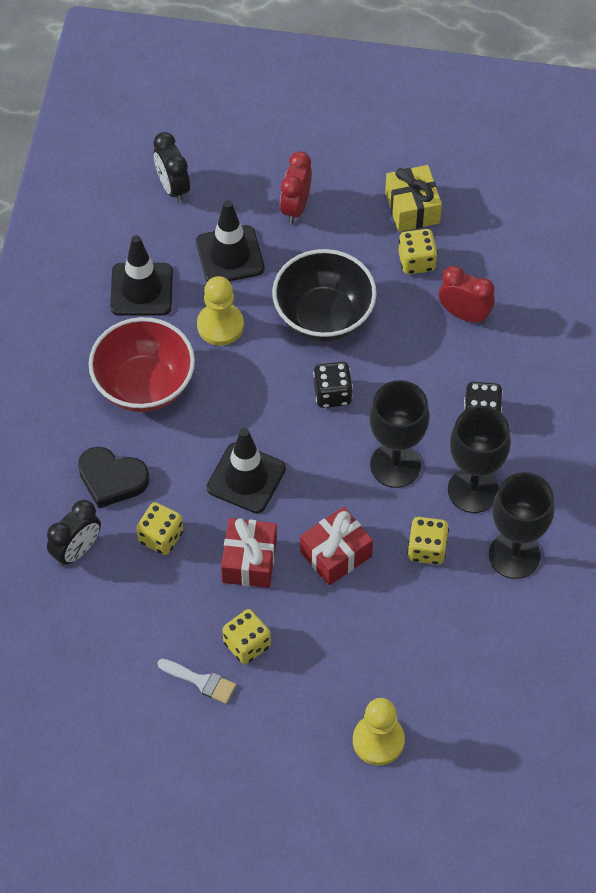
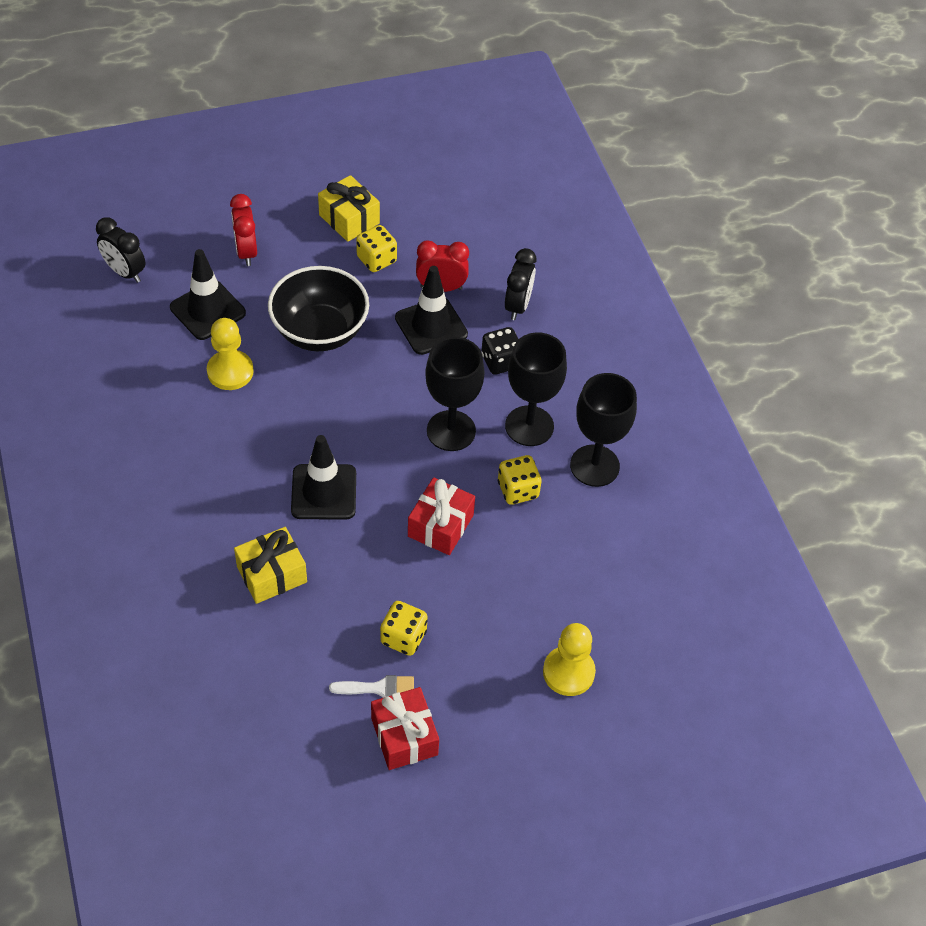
camera: 30 degrees left, 5 degrees down
(77, 551) = (197, 618): black clock -> black clock (518, 306)
(112, 479) = (197, 541): black heart -> none
(141, 289) = (140, 367): black traffic cone -> black traffic cone (431, 326)
(144, 385) = (186, 447): red bowl -> none
(161, 537) = (272, 574): yellow dice -> yellow gift
(249, 561) = (365, 563): red gift -> red gift (404, 736)
(332, 394) = (363, 392): black dice -> none

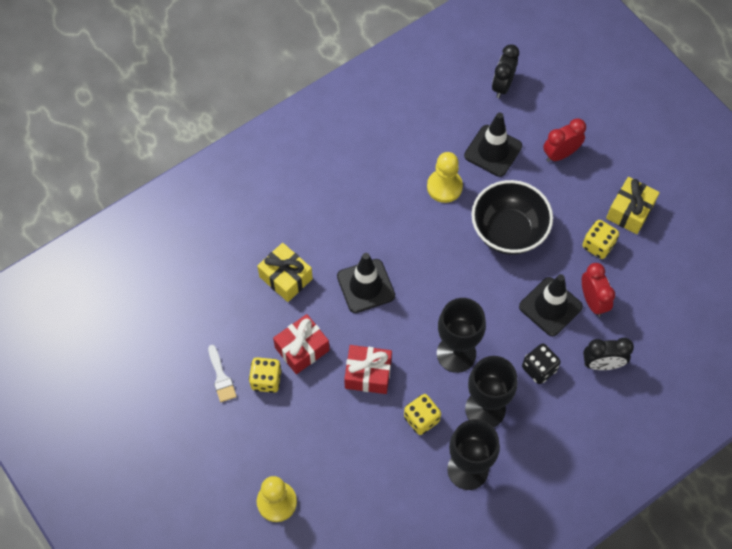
camera: 75 degrees right, 10 degrees up
(404, 736) = (190, 406): red gift -> red gift (302, 349)

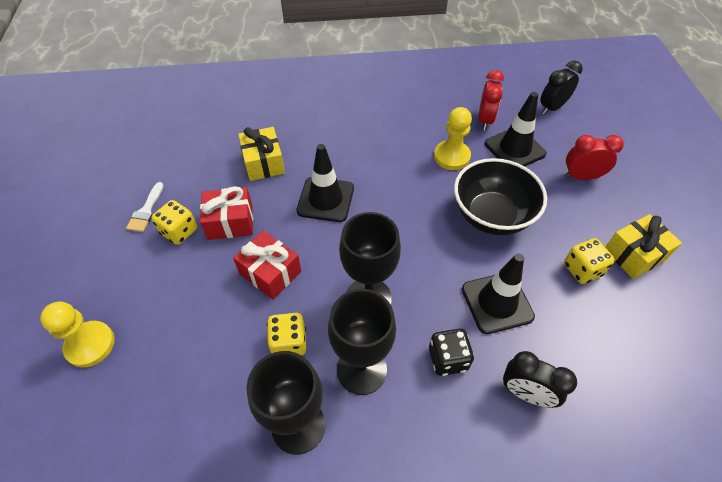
camera: 30 degrees right, 10 degrees down
(593, 301) = (549, 320): red clock -> red clock (485, 120)

